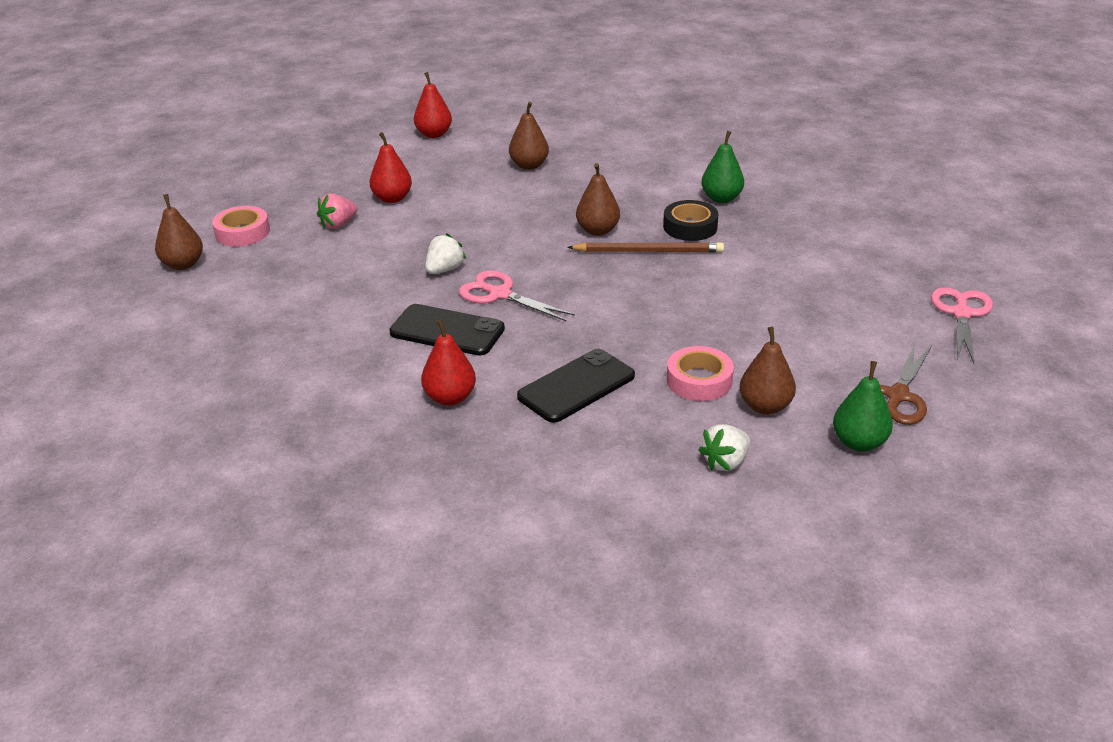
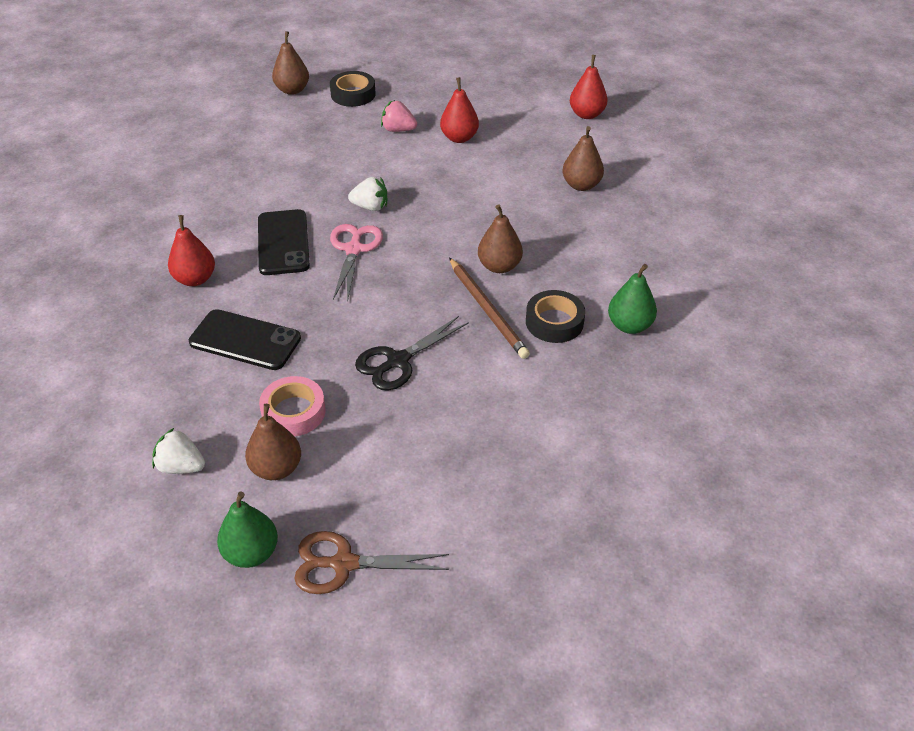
camera: 60 degrees right, 10 degrees up
(242, 232) = (353, 94): pink tape -> black tape
(676, 310) = (398, 361): none -> black scissors
(961, 313) = (537, 583): pink scissors -> none

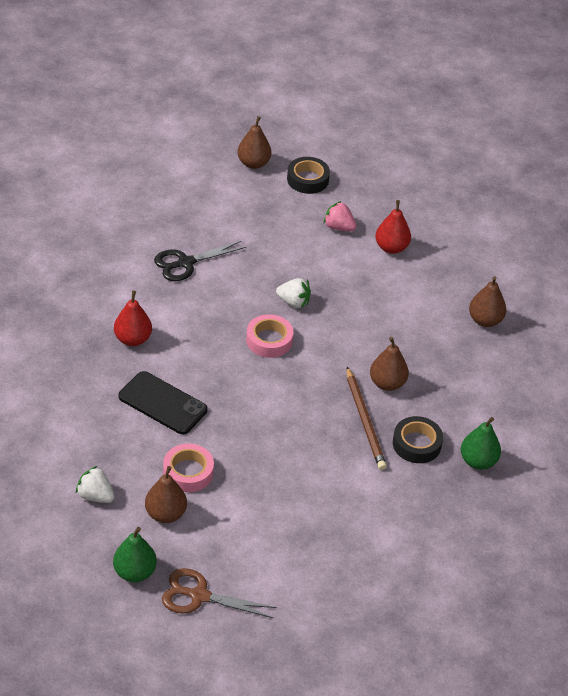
camera: 10 degrees right, 0 degrees up
(283, 243) = (211, 321): black phone -> none
(354, 249) = (269, 340): pink scissors -> pink tape
(398, 361) = (279, 449): black scissors -> black scissors (185, 263)
(587, 114) = (517, 247): red pear -> none

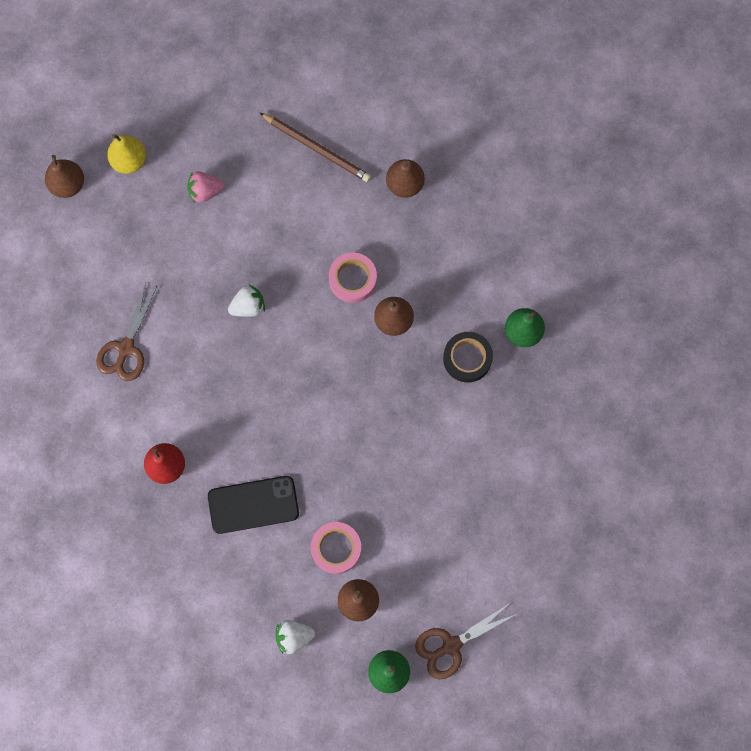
camera: 40 degrees left, 30 degrees up
(185, 263) = (126, 348): black scissors -> brown scissors
(269, 340) = (268, 364): pink tape -> pink tape (352, 279)
(307, 179) = (129, 161): black tape -> yellow pear
(365, 421) = (412, 373): brown pencil -> brown pencil (317, 149)
(391, 248) = (266, 174): red pear -> none

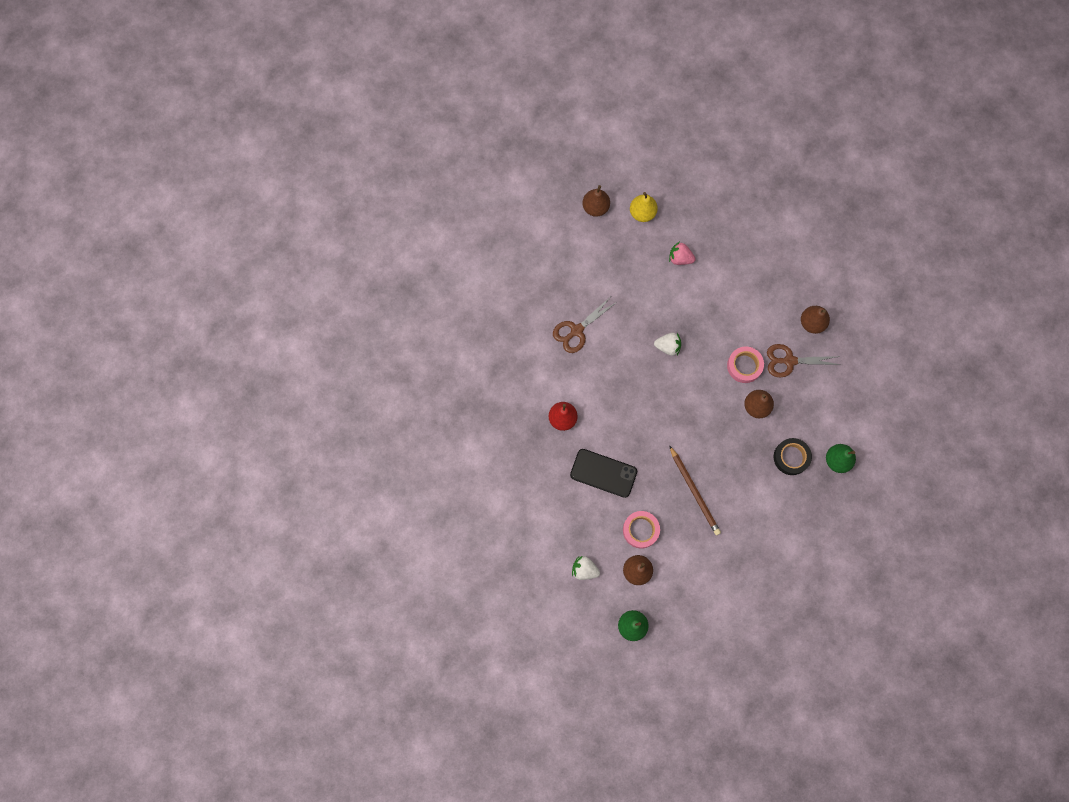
camera: 30 degrees right, 0 degrees up
(317, 149) = (767, 269): brown pencil -> brown pencil (694, 492)
(451, 645) = (680, 632): brown scissors -> brown scissors (789, 361)

